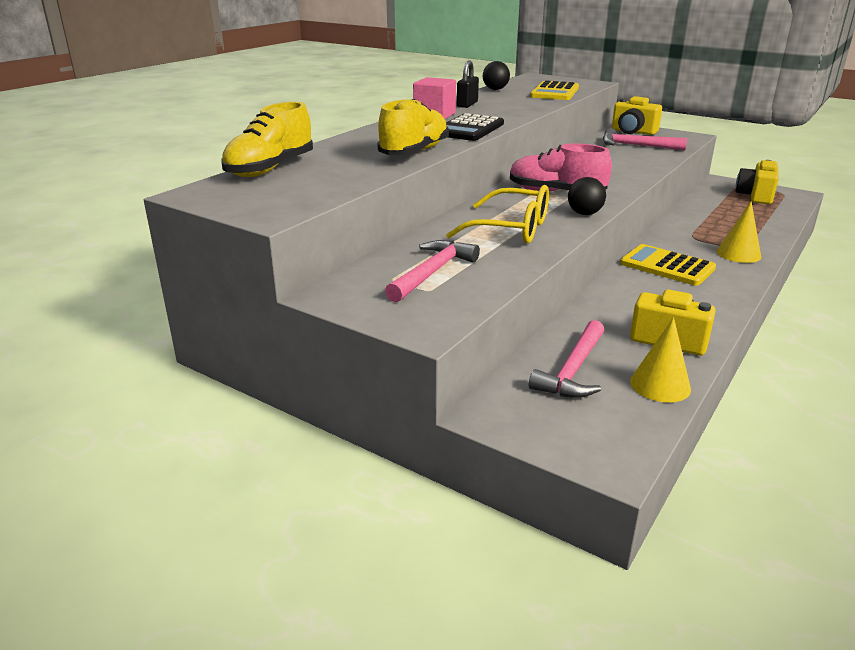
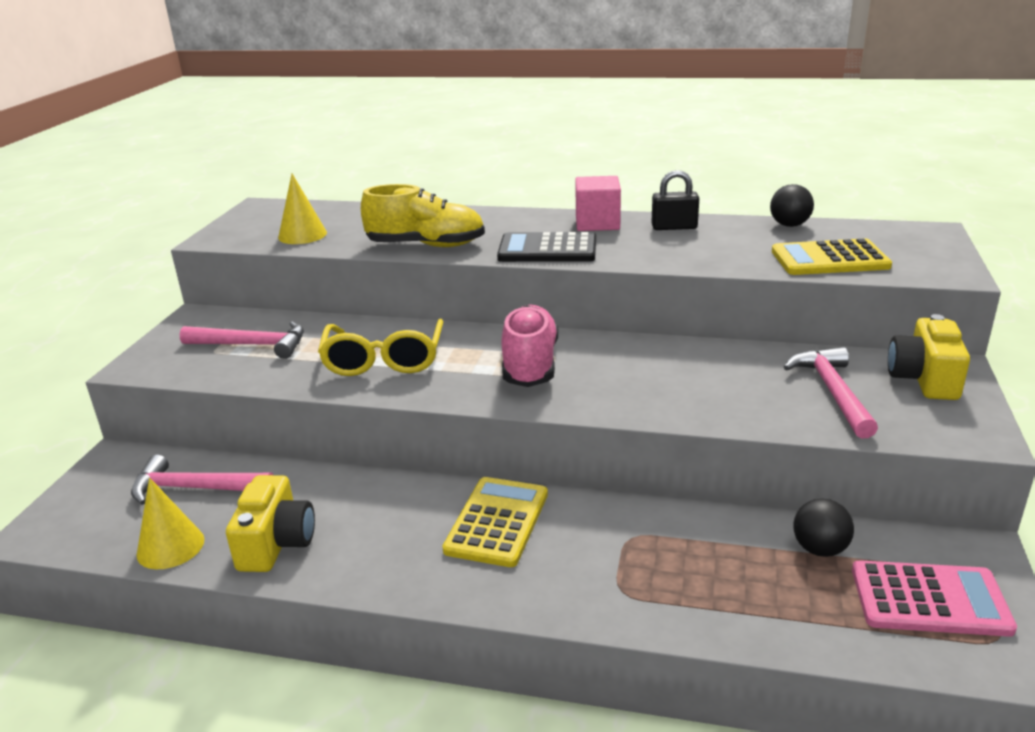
camera: 70 degrees right, 0 degrees up
(270, 169) = (336, 210): yellow shoe -> none
(584, 214) = (461, 394): black ball -> black ball (819, 549)
(738, 254) = (590, 588): yellow cone -> yellow cone (302, 235)
(755, 196) = (929, 599): yellow camera -> pink calculator

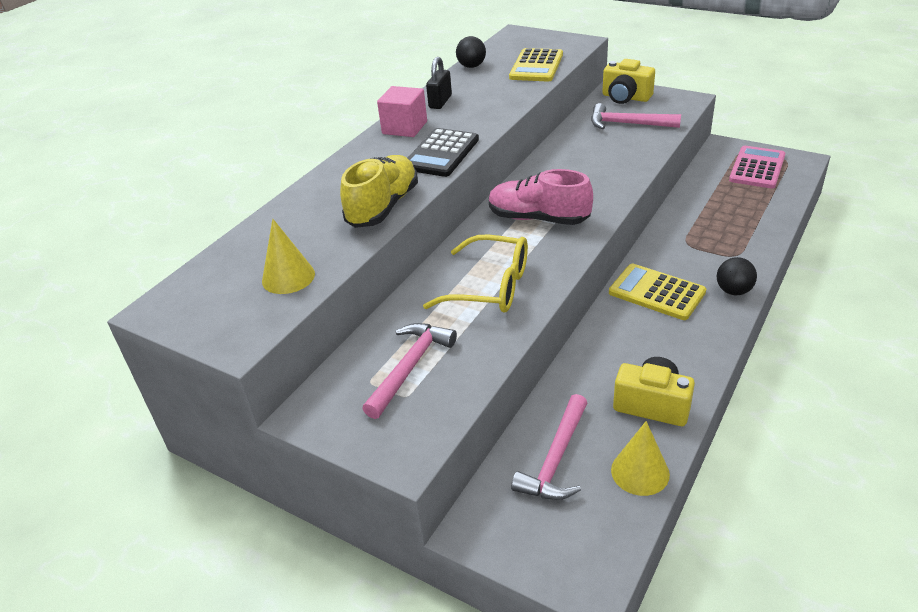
camera: 70 degrees left, 10 degrees up
(819, 549) = (712, 186): black ball -> black ball (733, 291)

